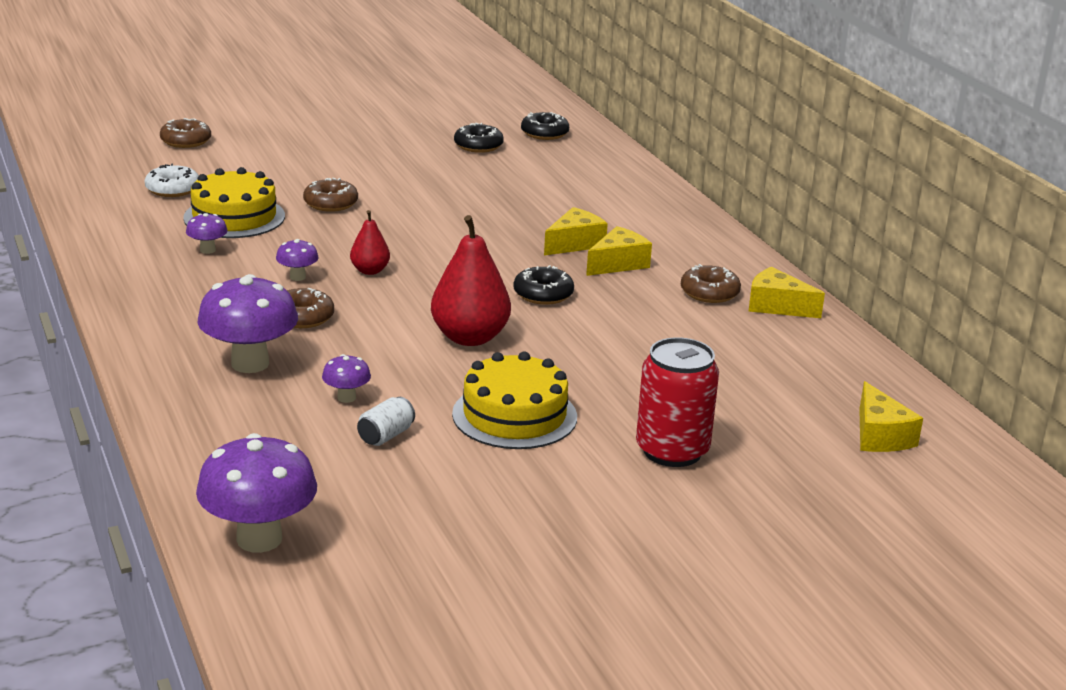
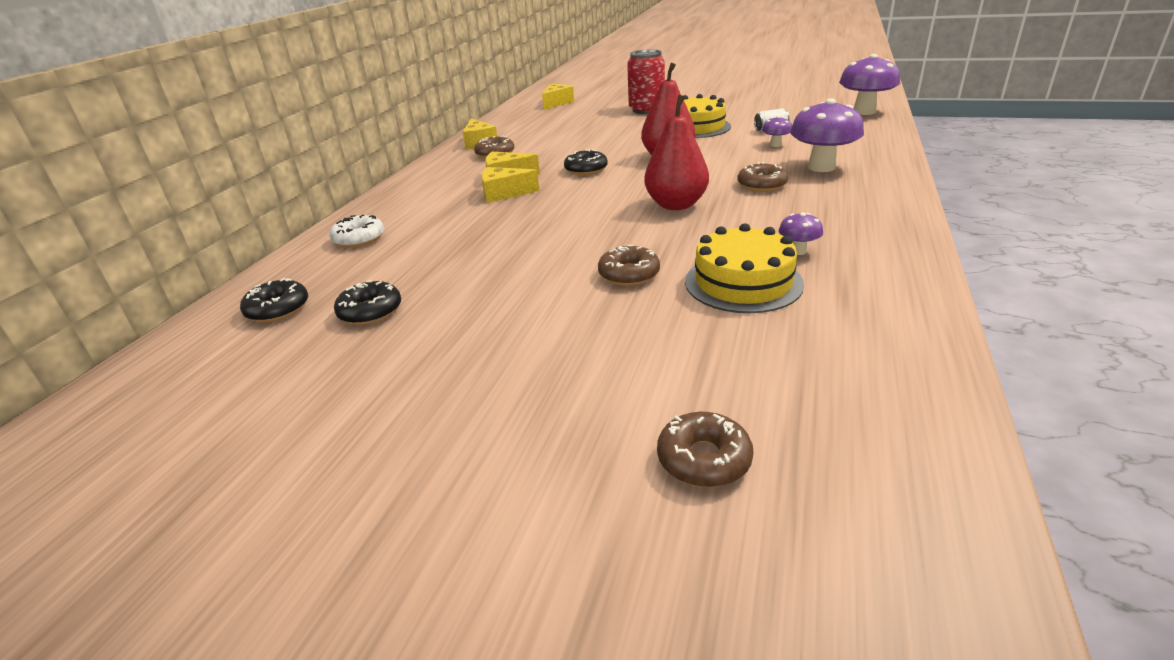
camera: 135 degrees left, 5 degrees up
(172, 189) = (789, 345): white donut -> white donut (359, 239)
(297, 277) = (737, 211): purple mushroom -> none
(370, 271) = (676, 205): red pear -> red pear, size x1.86

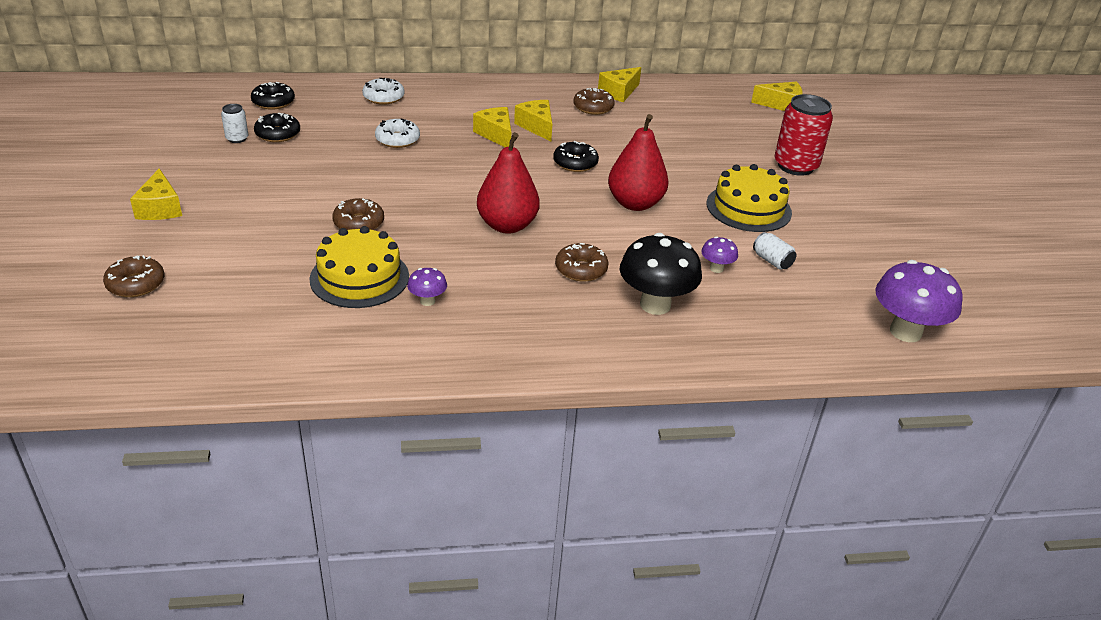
camera: 60 degrees right, 5 degrees up
(348, 344) = (237, 138): none -> white can
(464, 239) = (397, 139): none -> white donut
(491, 425) = (160, 208): none -> yellow cheese
(821, 167) = (655, 305): purple mushroom -> black mushroom

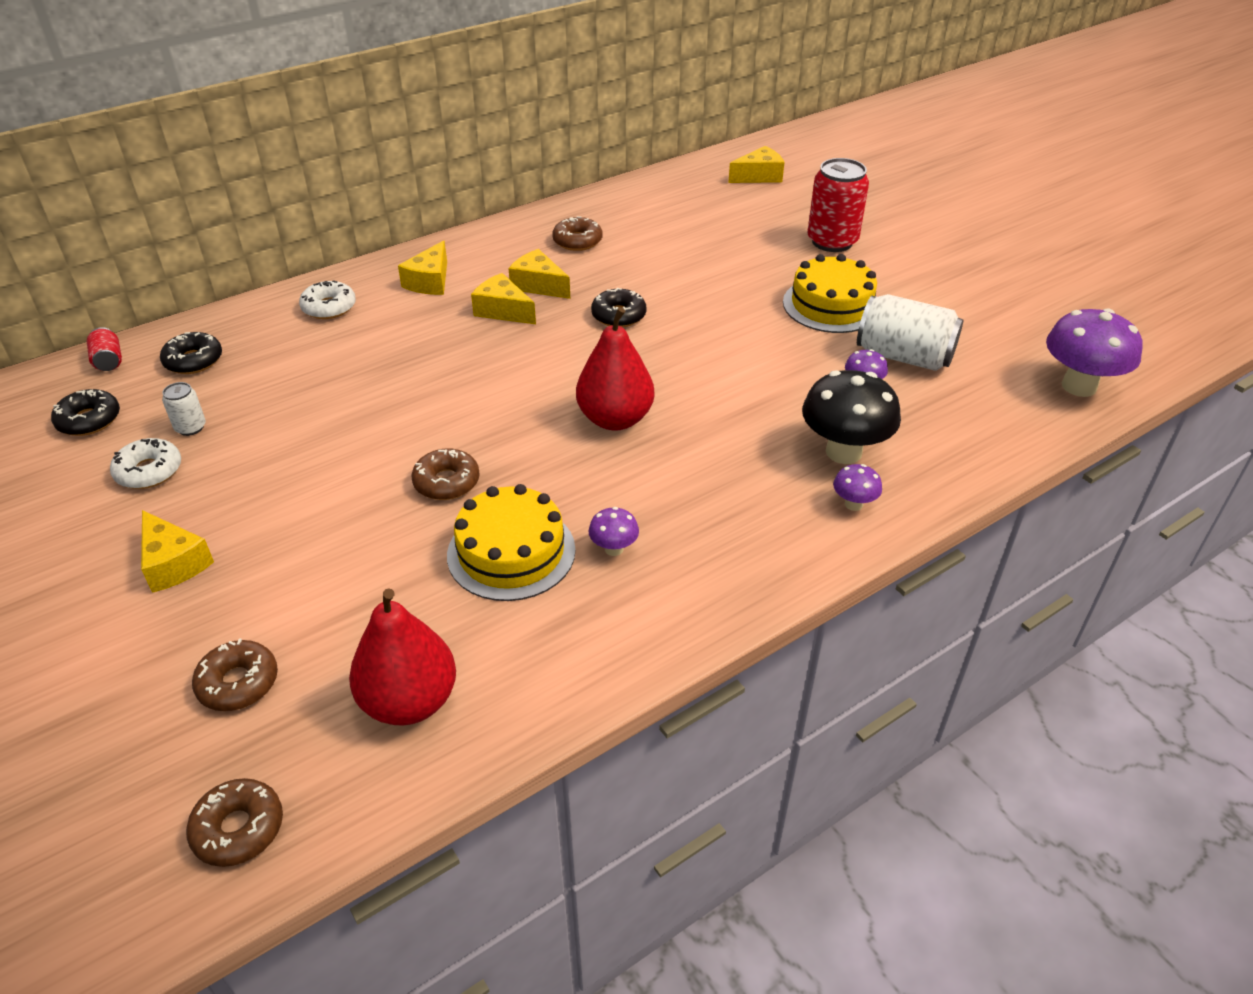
camera: 25 degrees left, 5 degrees up
(225, 87) = (109, 361): none -> red can
(278, 134) = (239, 402): black donut -> black donut (89, 420)
(397, 139) = (395, 357): white donut -> white donut (149, 471)
(581, 269) = (737, 441): brown donut -> brown donut (238, 829)
(619, 92) = (588, 214): yellow cheese -> yellow cheese (430, 281)
(627, 340) = (853, 504): none -> purple mushroom
(635, 203) = (721, 341): red pear -> red pear (409, 701)
(772, 261) = (904, 356): white can -> white can, size x2.08

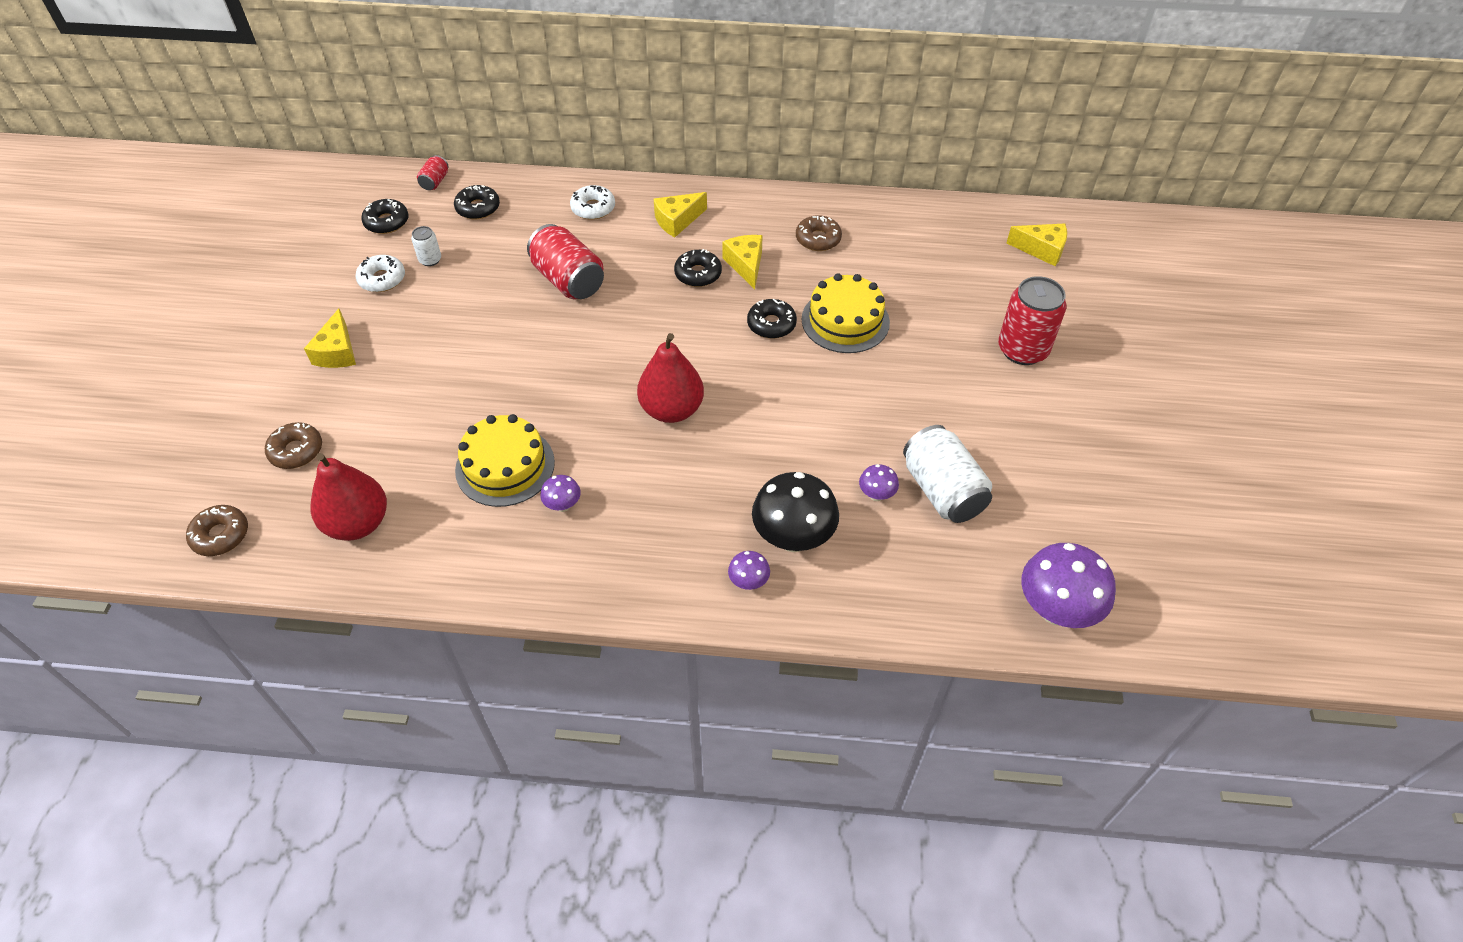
camera: 40 degrees right, 10 degrees up
(378, 373) = (568, 280): none -> red can
(446, 482) = (522, 391): brown donut -> none
(503, 310) = (698, 274): yellow cheese -> black donut
(831, 305) = (944, 409): yellow cake -> yellow cake (845, 320)

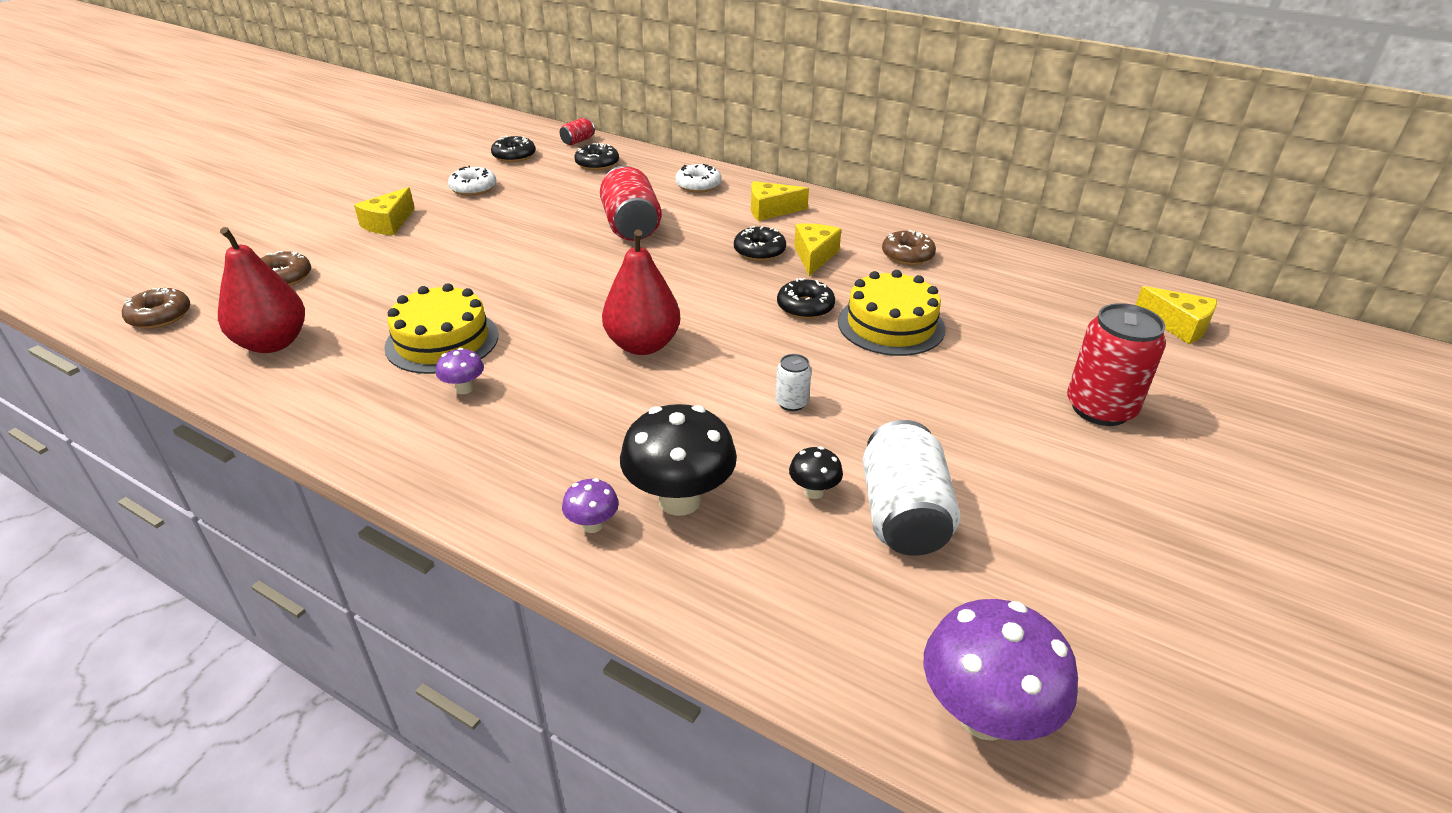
camera: 25 degrees right, 15 degrees down
(430, 260) = (525, 186): white can -> white can (791, 403)
(876, 495) = (813, 491): purple mushroom -> black mushroom

